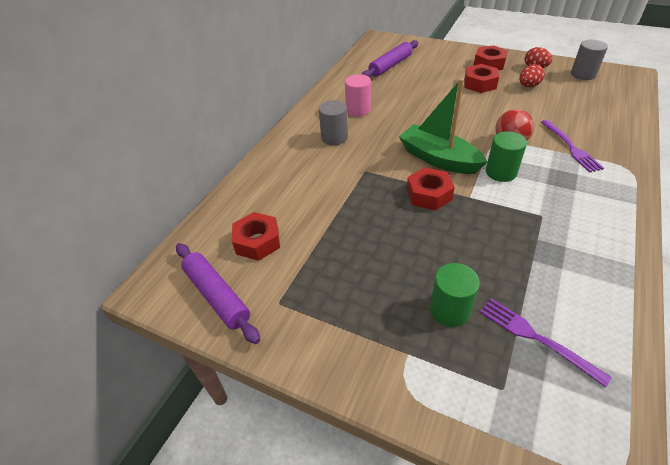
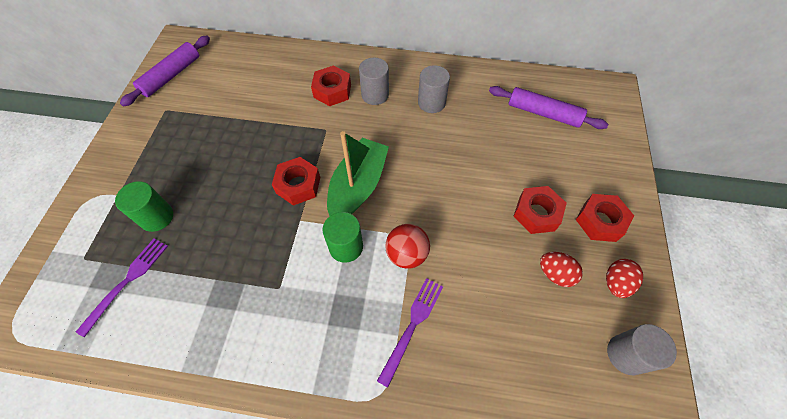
camera: 70 degrees right, 15 degrees up
(257, 241) = (225, 81): red nut -> red nut (332, 91)
(358, 110) = (431, 103): pink cylinder -> grey cylinder
(571, 147) = (412, 325): purple fork -> purple fork turned 150 degrees clockwise

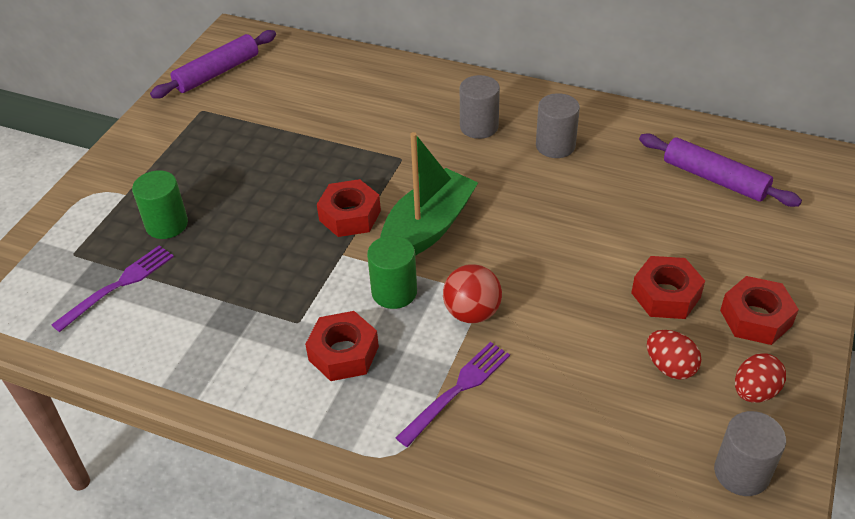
camera: 15 degrees right, 15 degrees down
(332, 91) = (422, 115): red nut -> red nut (343, 353)

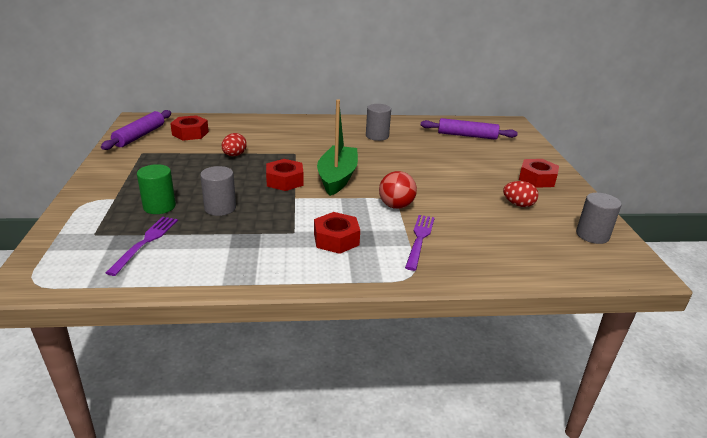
camera: 30 degrees left, 15 degrees down
(394, 292) = (342, 207): green cylinder -> none
(479, 127) = (328, 135): grey cylinder -> grey cylinder (220, 208)
(665, 295) = (488, 179): red nut -> red nut (190, 133)
(754, 391) = (565, 204): red egg -> red egg (234, 155)

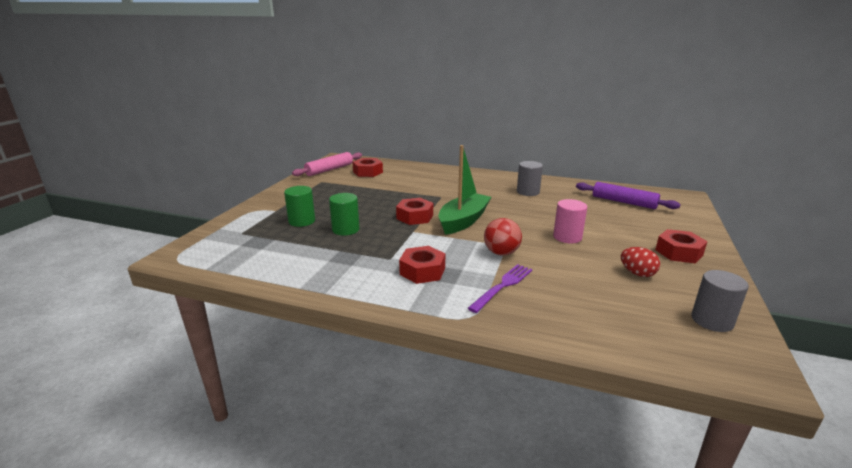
camera: 25 degrees right, 5 degrees down
(140, 136) = (329, 170): purple rolling pin -> pink rolling pin
(146, 242) = (271, 245): purple fork -> none
(220, 208) = (345, 229): grey cylinder -> green cylinder
(234, 155) = (389, 192): red egg -> none
(442, 179) = (567, 237): none -> pink cylinder

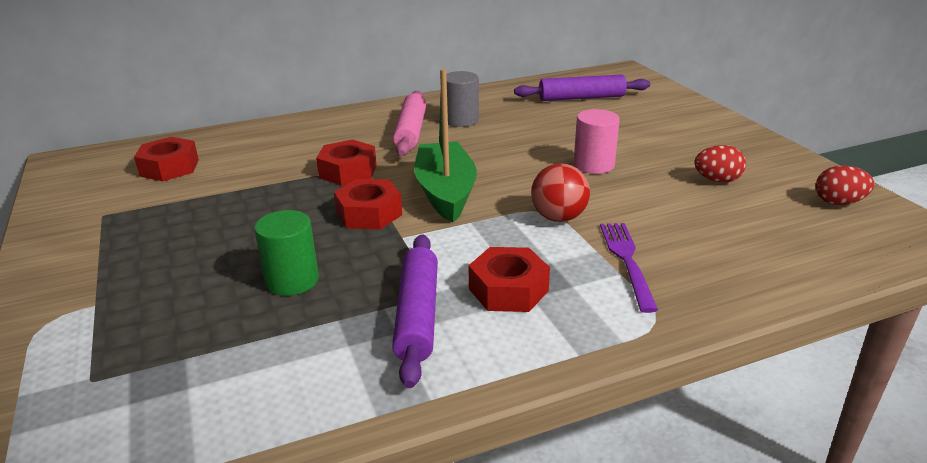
camera: 40 degrees left, 5 degrees up
(302, 221) = (185, 301): green cylinder -> none
(329, 170) = (83, 187): pink rolling pin -> pink rolling pin (411, 131)
(369, 263) = (417, 315): none -> purple rolling pin
(679, 252) = (713, 140): red nut -> red nut (348, 171)
(712, 320) = (838, 202): grey cylinder -> red egg

